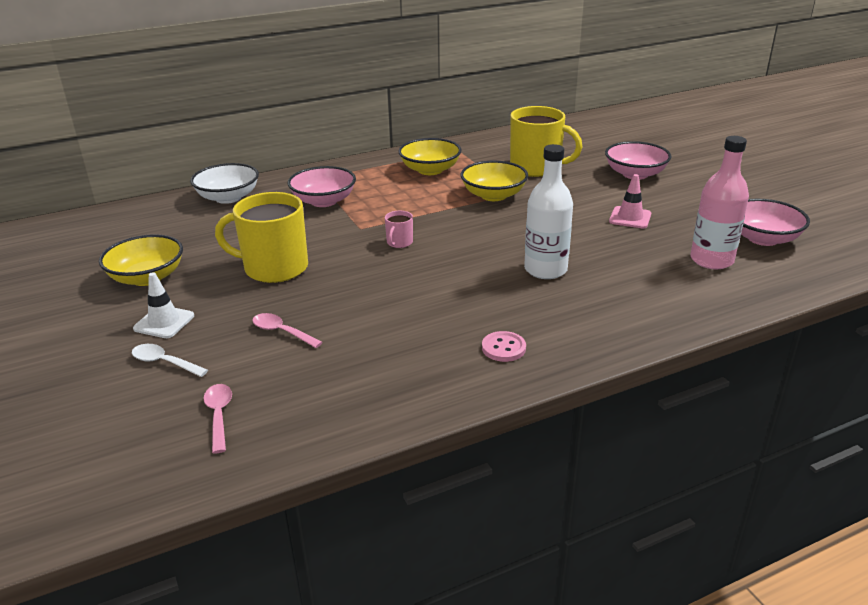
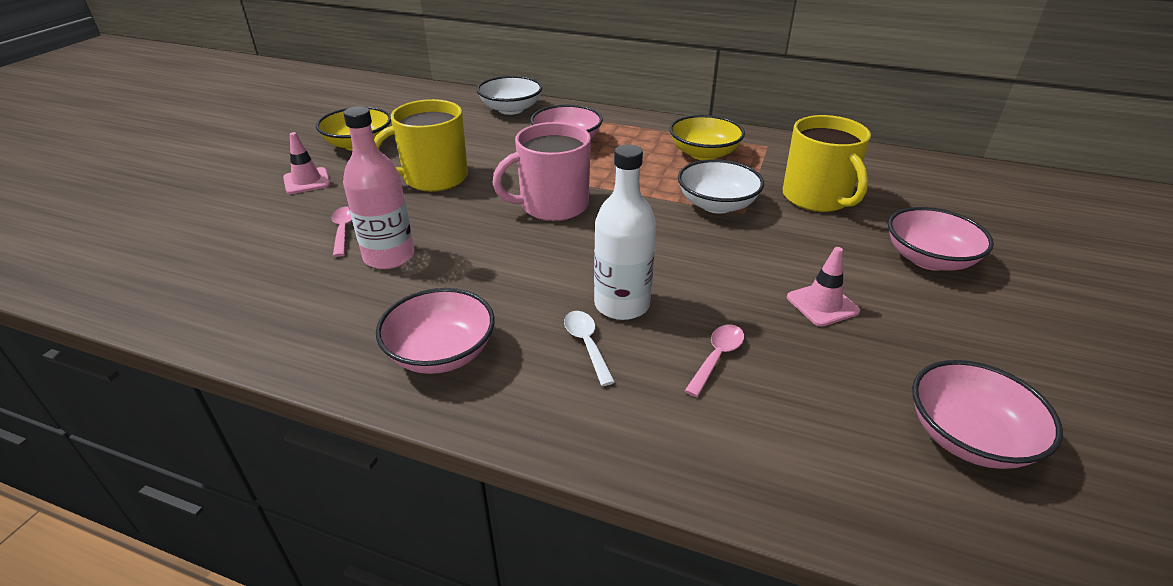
camera: 45 degrees right, 5 degrees up
(164, 322) = (307, 181): white traffic cone -> pink traffic cone
(164, 362) = (254, 209): white spoon -> white spoon (587, 344)
(219, 415) = (202, 266): pink spoon -> pink spoon (717, 357)
(274, 268) = (433, 178): yellow mug -> yellow mug turned 75 degrees counterclockwise
(399, 242) = (552, 206): pink mug -> pink mug, size x2.27
(493, 195) = (717, 204): yellow bowl -> white bowl
(503, 348) = (441, 353): pink button -> pink bowl
(711, 260) = (831, 415): pink bottle -> pink bottle (389, 256)

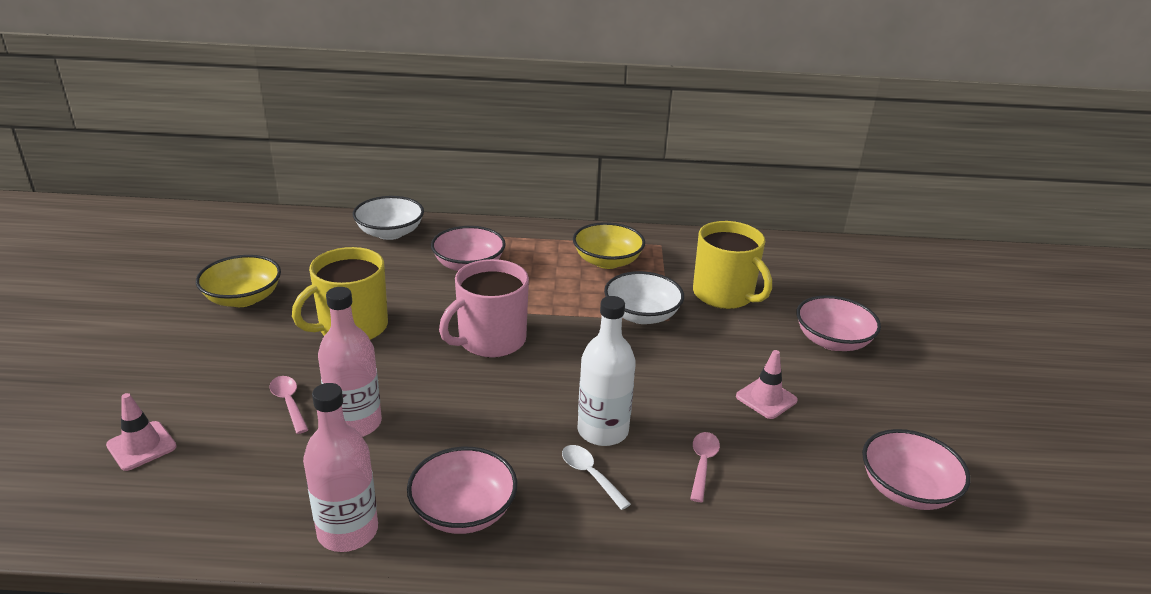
camera: 20 degrees left, 5 degrees down
(307, 181) = (210, 352): pink traffic cone -> pink traffic cone (141, 446)
(325, 349) = (348, 531): none -> pink bottle

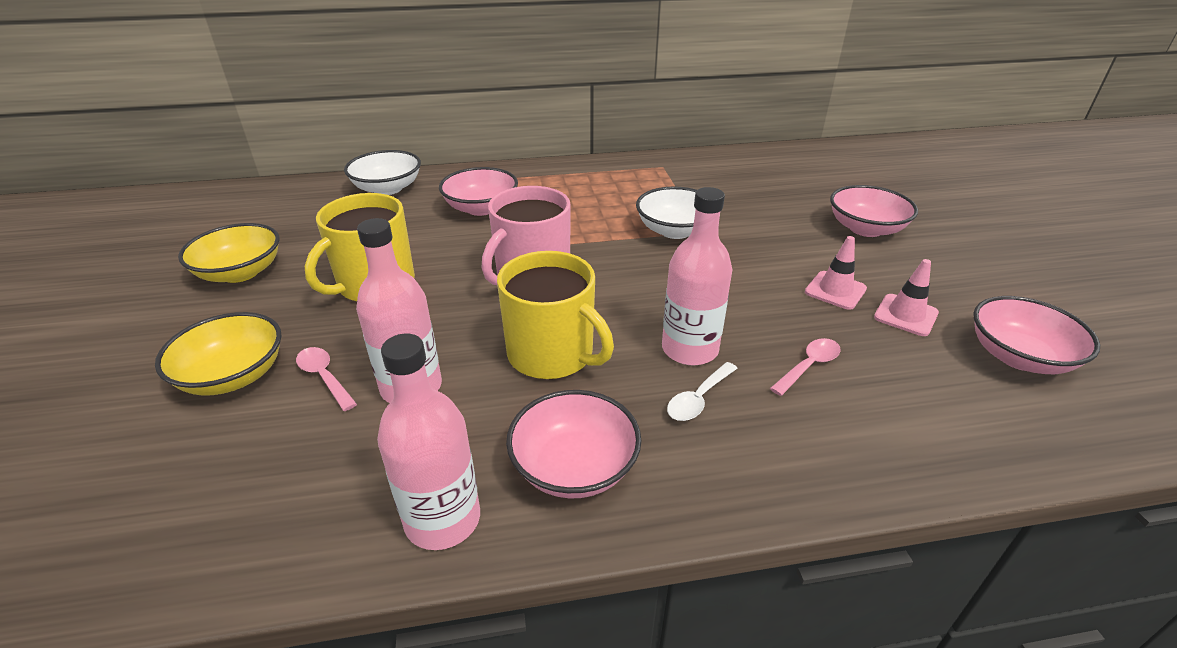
camera: 10 degrees left, 5 degrees up
(141, 446) = (145, 460): pink traffic cone -> pink traffic cone (905, 315)
(590, 475) = (698, 399): white spoon -> white spoon turned 90 degrees counterclockwise
(602, 431) = (689, 349): white bottle -> pink bottle
(607, 261) = (618, 187): yellow bowl -> yellow bowl (233, 376)
(702, 464) = (809, 366): pink spoon -> pink spoon turned 45 degrees clockwise
(724, 295) = (744, 202): yellow mug -> yellow mug (552, 355)

